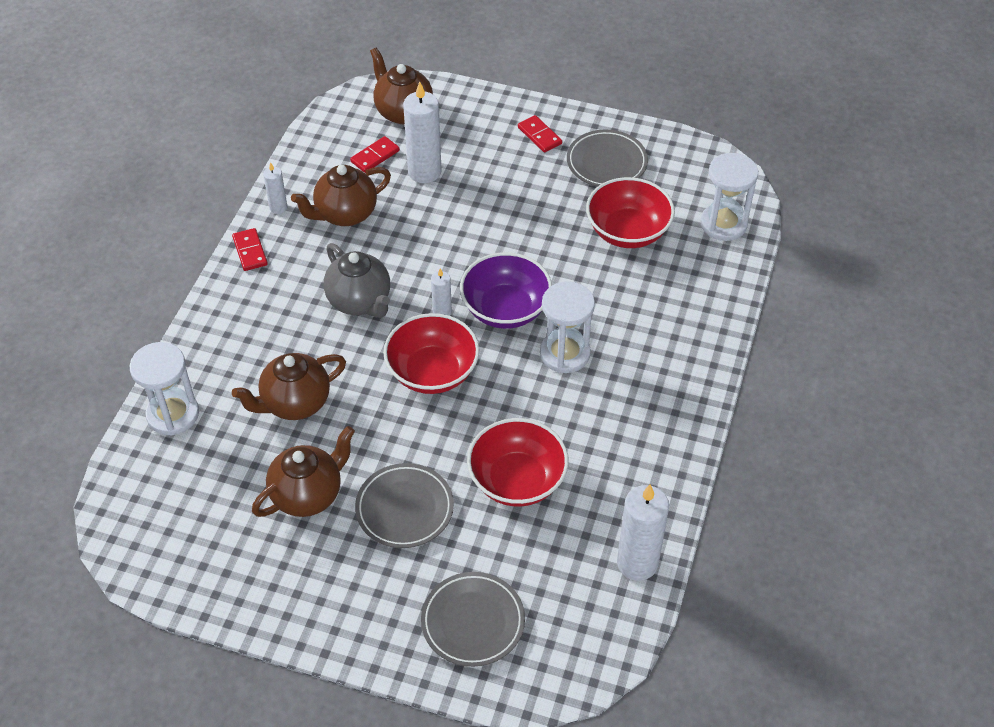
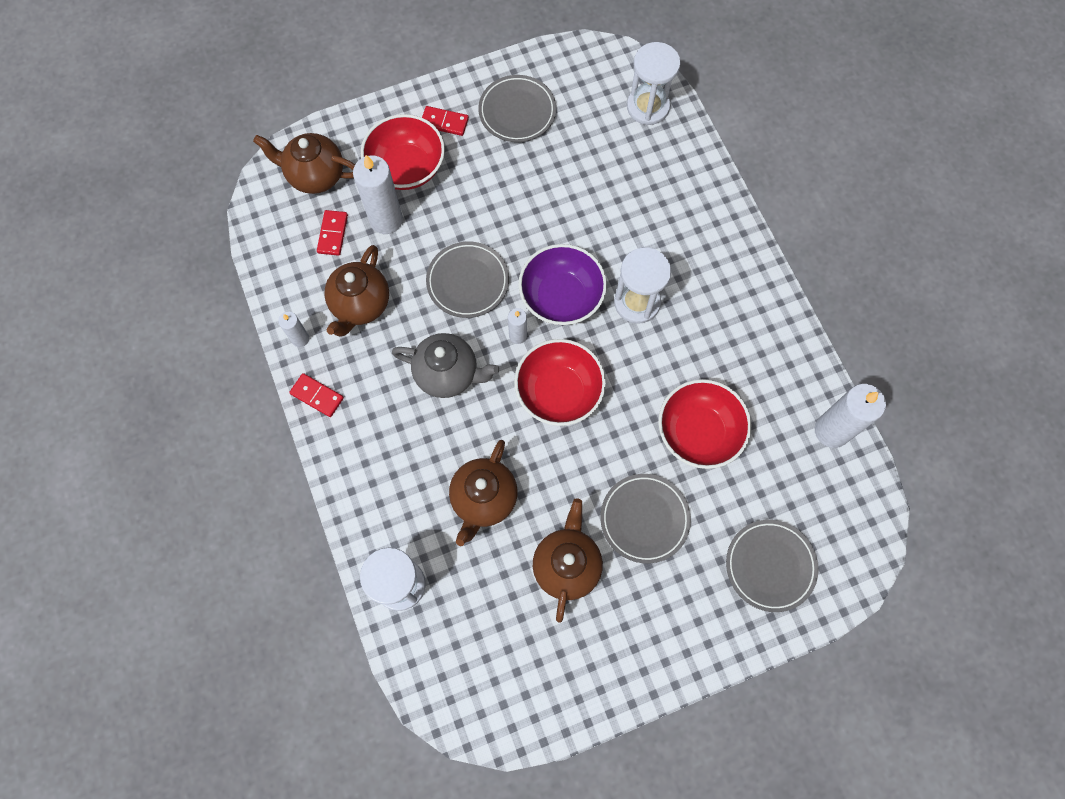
camera: 40 degrees left, 20 degrees up
(442, 251) = (468, 282): none -> grey plate
(627, 231) = (587, 163): red bowl -> red bowl (406, 167)

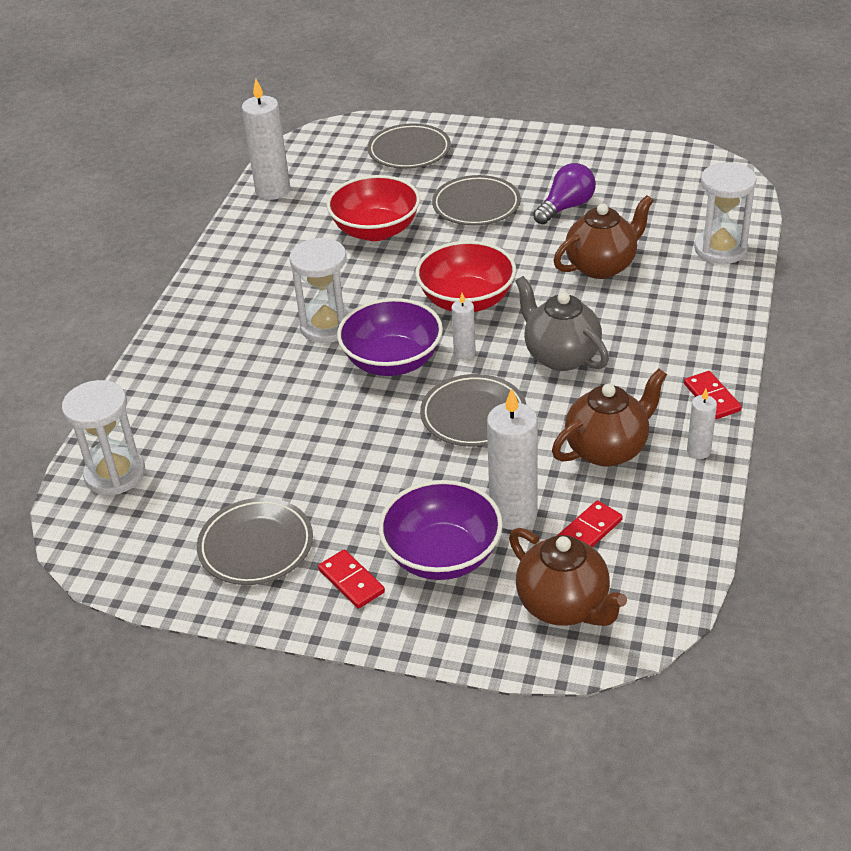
camera: 140 degrees left, 30 degrees down
(406, 167) = (442, 555): red bowl -> purple bowl
(566, 565) = (566, 207): brown teapot -> purple light bulb

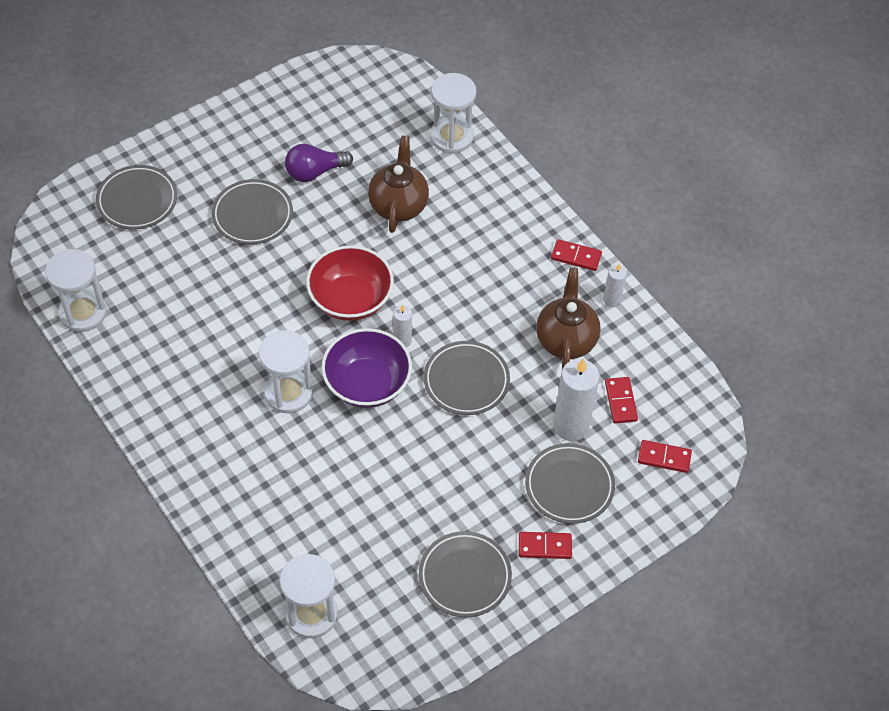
camera: 55 degrees left, 15 degrees up
(273, 190) = (83, 313): white candle -> white hourglass
(376, 230) = (211, 289): red bowl -> none
(442, 555) = (569, 486): purple bowl -> grey plate
(560, 356) = (460, 295): grey teapot -> none
(564, 606) = (664, 458): brown teapot -> red domino
(566, 207) = (315, 172): purple light bulb -> purple light bulb turned 105 degrees counterclockwise

